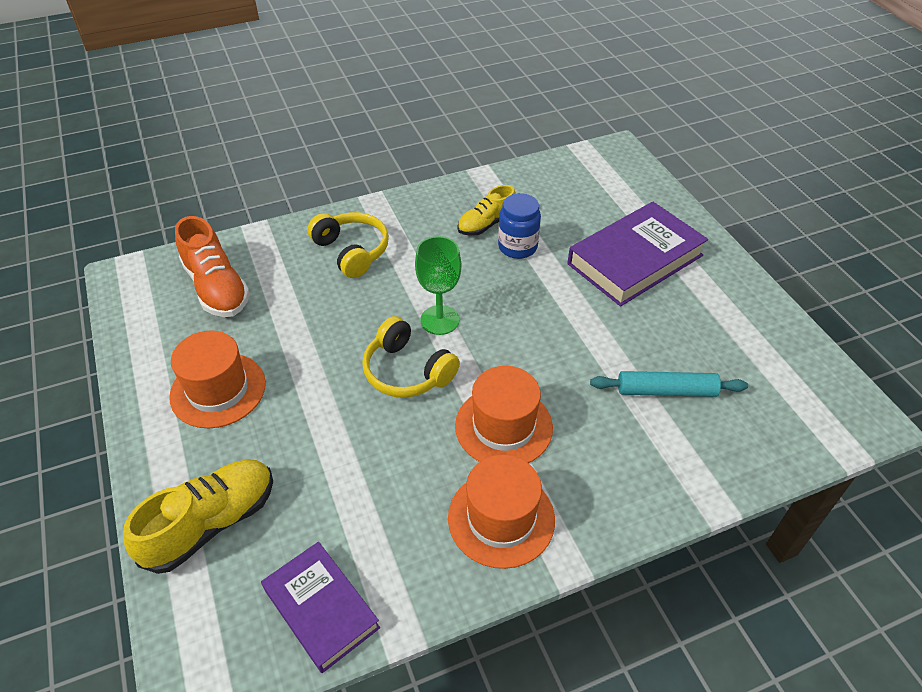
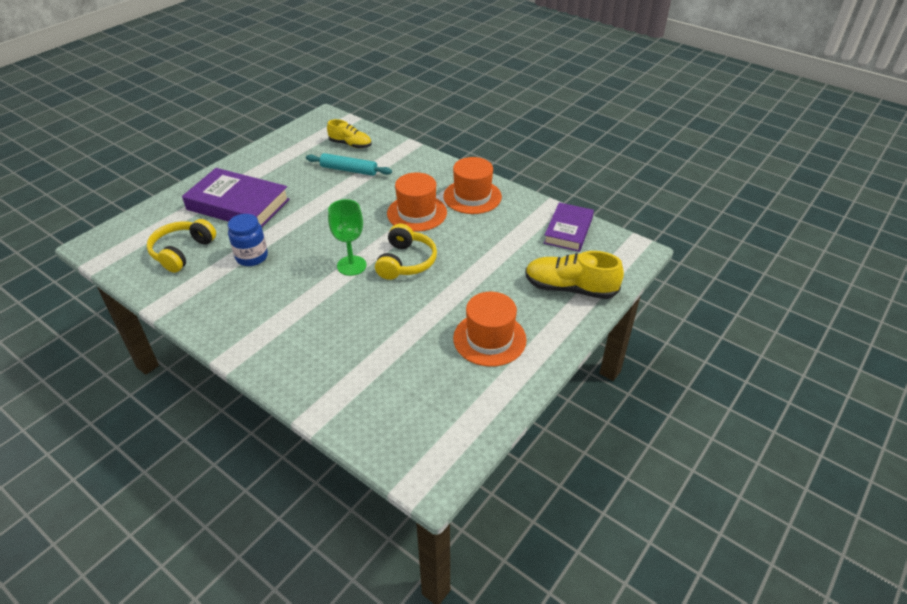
camera: 120 degrees left, 5 degrees down
(216, 287) = (400, 401): orange shoe -> none
(352, 251) = (306, 341): yellow headphones -> yellow headphones (182, 252)
(486, 224) = (231, 281): yellow shoe -> yellow shoe (350, 144)
(666, 390) = (349, 170): turquoise rolling pin -> turquoise rolling pin turned 45 degrees counterclockwise

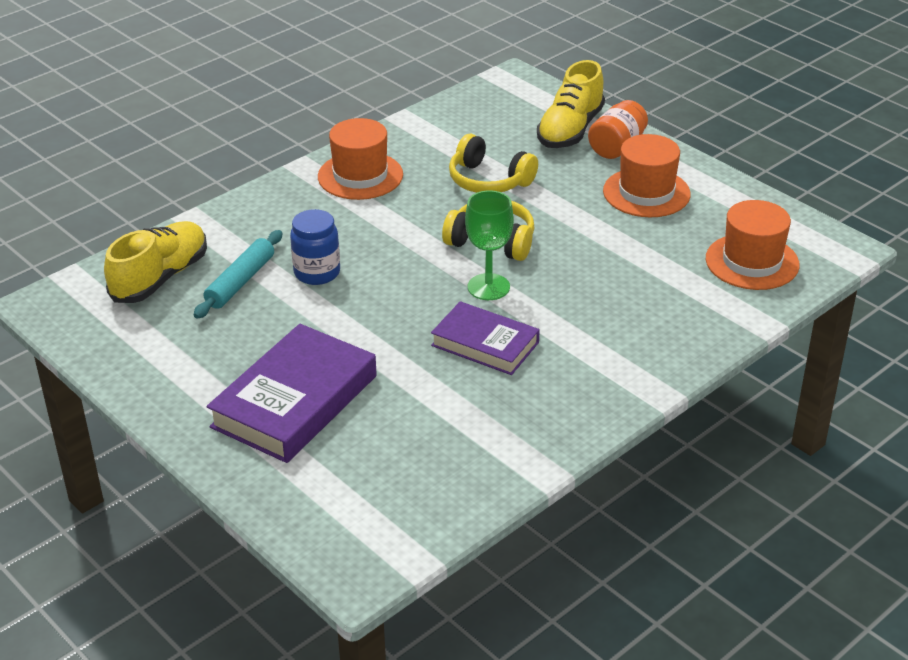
camera: 80 degrees left, 5 degrees down
(182, 252) = (410, 458): yellow headphones -> yellow headphones (489, 180)
(252, 257) = (444, 381): blue jar -> blue jar (317, 273)
(350, 144) = (160, 278): yellow shoe -> yellow shoe, size x1.55
(417, 213) = (383, 225): orange hat -> orange hat (752, 262)
(554, 317) = (617, 147): none -> orange jar
(568, 230) = (461, 115): purple book -> purple book (485, 344)

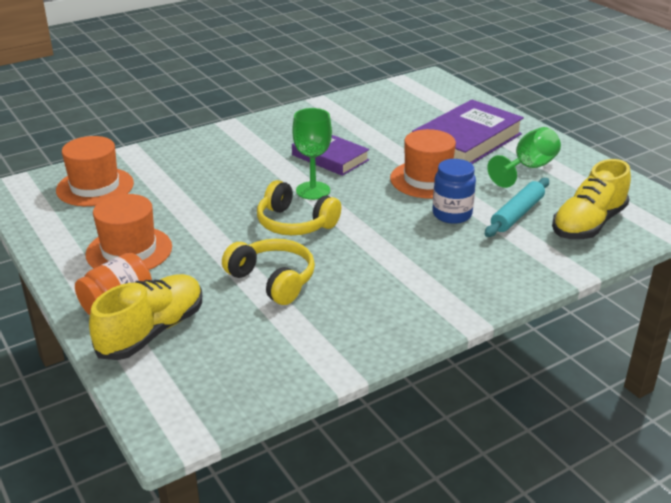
camera: 170 degrees left, 5 degrees down
(212, 357) = (528, 168): none -> green goblet
(360, 176) = (405, 301): orange hat -> orange hat (427, 179)

